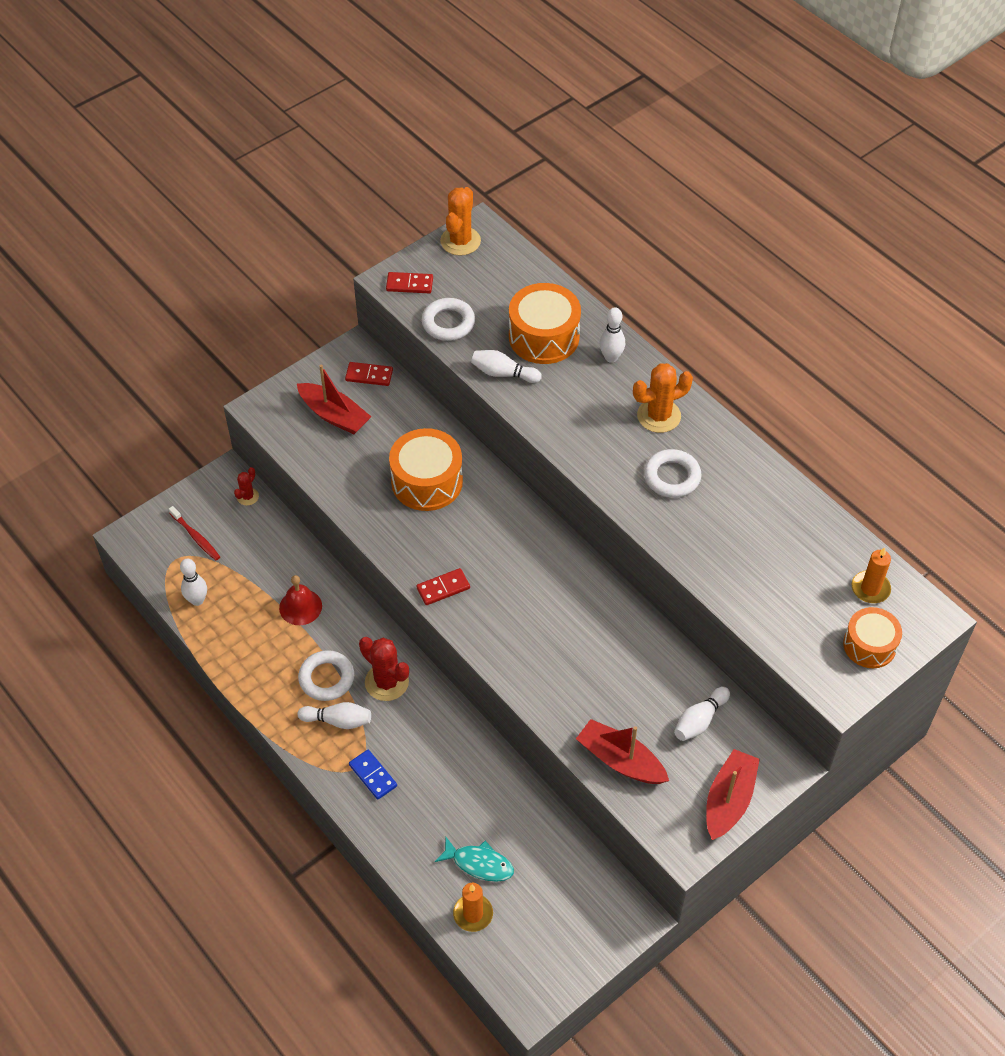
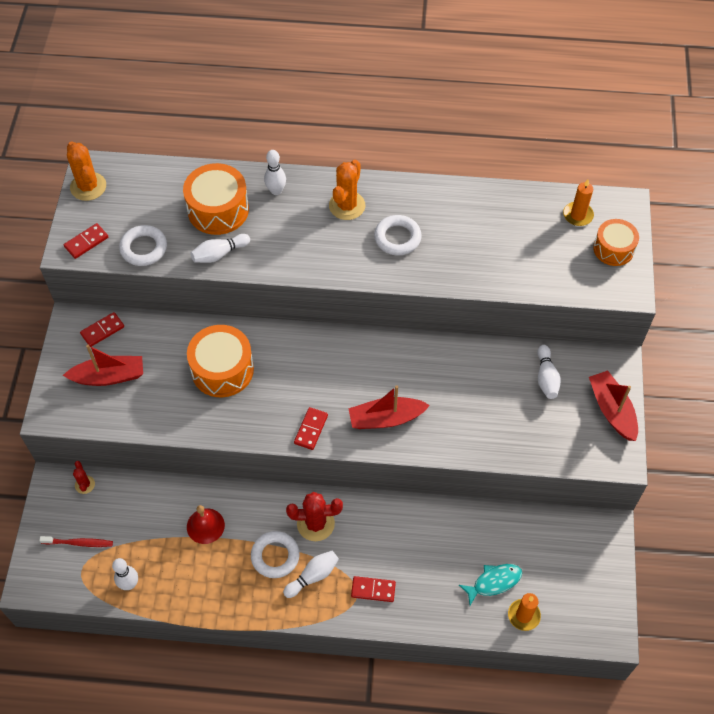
camera: 45 degrees left, 5 degrees up
(373, 775) = (373, 590): blue domino -> red domino
(620, 760) = (531, 441): red boat -> red boat (386, 418)

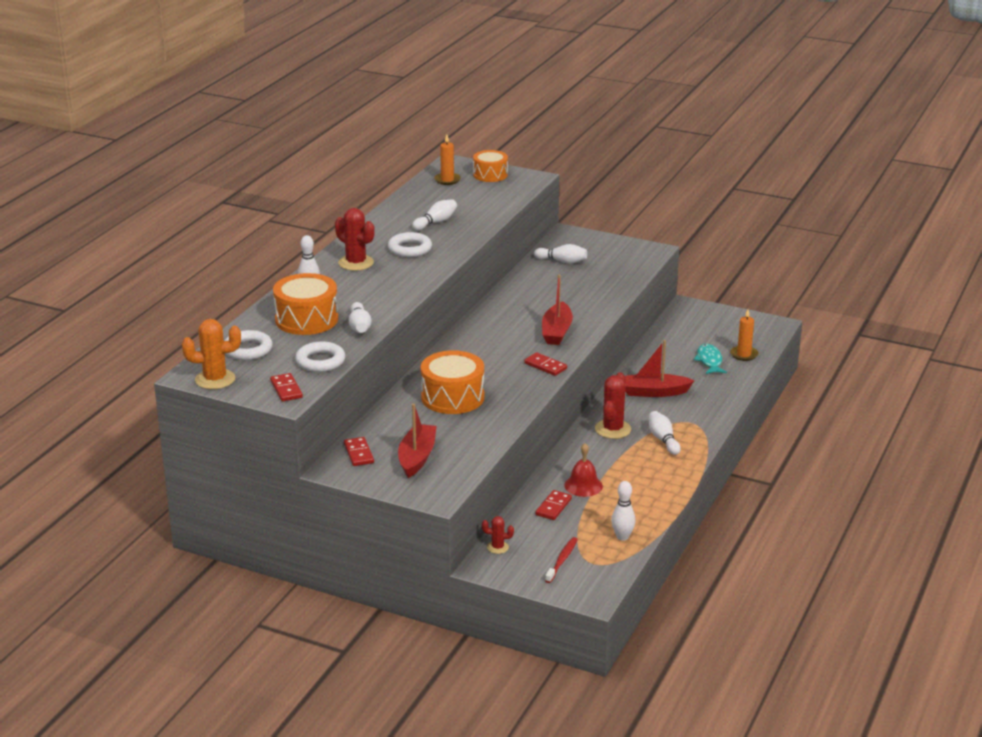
camera: 70 degrees left, 30 degrees down
(275, 556) = (634, 455): white ring -> white ring (248, 349)
(347, 206) = (356, 263): orange cactus -> red cactus
(373, 590) = (690, 414): red domino -> red domino (553, 507)
(469, 239) = (436, 222): none -> white bowling pin
(612, 410) = (608, 244): red boat -> red boat (653, 392)

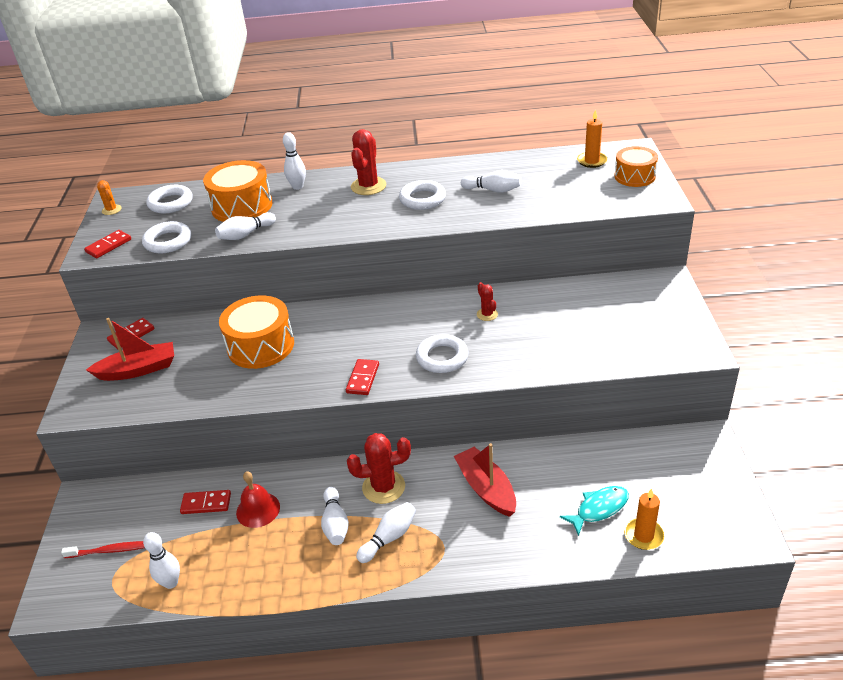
camera: 65 degrees right, 10 degrees up
(215, 379) = (111, 210): orange cactus -> orange cactus, size x0.54
(497, 547) = (117, 493): red cactus -> red cactus (487, 314)
(556, 332) = (442, 357): red boat -> white ring
(562, 261) = (600, 301): white bowling pin -> white bowling pin (335, 524)

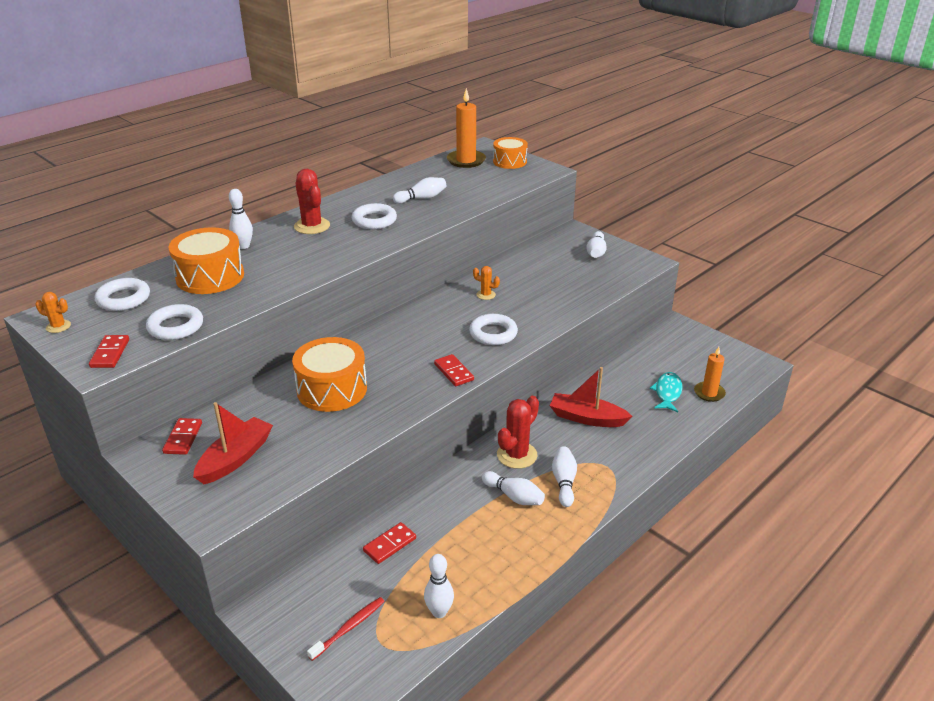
camera: 45 degrees left, 5 degrees down
(246, 234) = (251, 294): white bowling pin -> white bowling pin (596, 252)
(258, 509) = (440, 523): red bell -> none
(487, 314) = (486, 295): red cactus -> orange cactus
(592, 161) = (466, 161): orange candle -> orange candle, size x1.52

